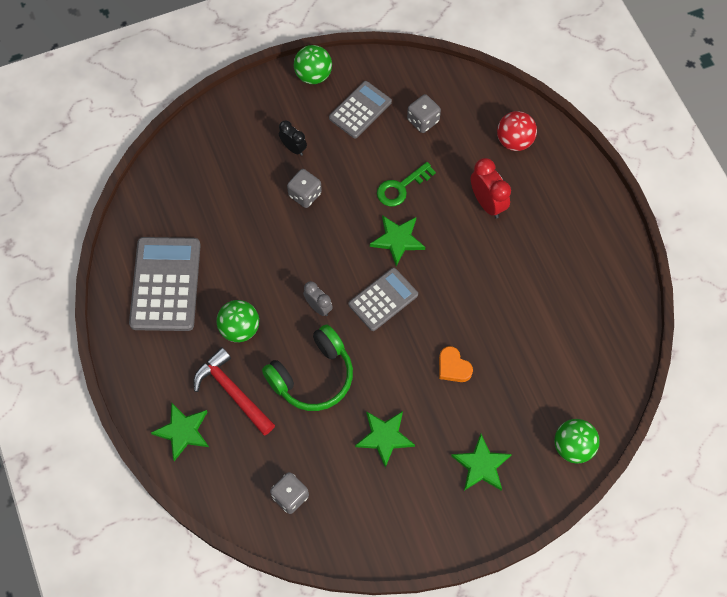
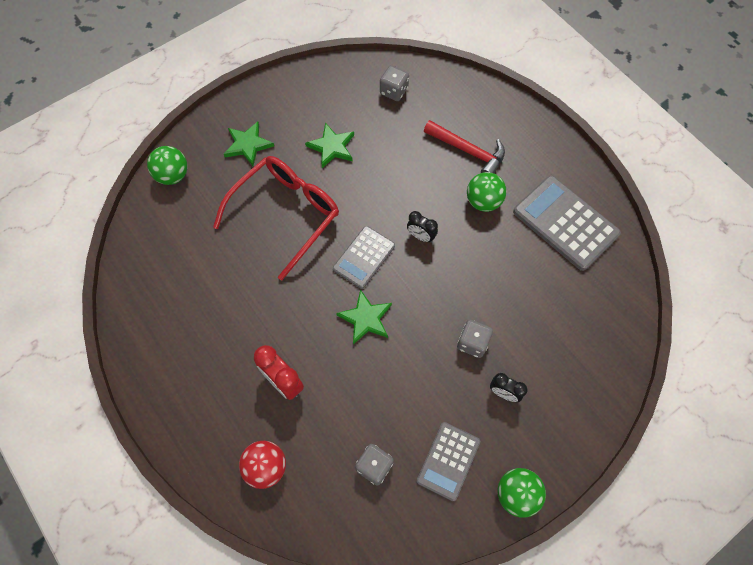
camera: 165 degrees right, 0 degrees up
(165, 284) = (565, 223): grey calculator -> grey calculator turned 150 degrees clockwise
(183, 431) = (495, 114): green star -> none
(312, 376) = (406, 178): green headphones -> none
(318, 307) = (421, 236): grey clock -> black clock
(401, 187) = (377, 376): green key -> none
(453, 367) = (286, 214): orange heart -> red glasses

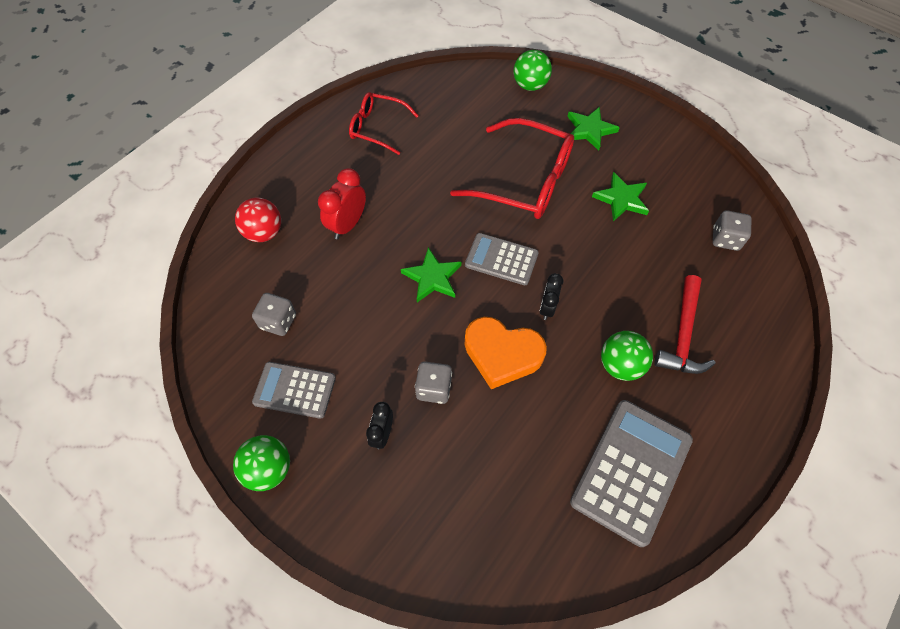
camera: 75 degrees right, 5 degrees down
(169, 329) = (377, 127): none -> red glasses
(454, 282) = (502, 354): none -> orange heart

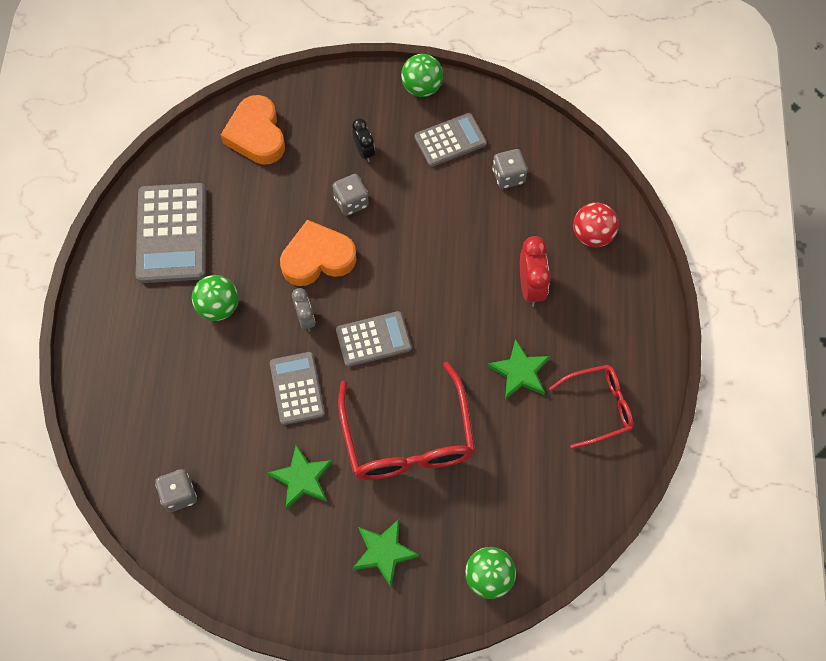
camera: 145 degrees right, 5 degrees up
(432, 277) = (419, 285): green star -> green star (520, 372)
(477, 532) = (256, 135): none -> orange heart
(525, 181) = (408, 439): red glasses -> red glasses turned 90 degrees counterclockwise
(547, 308) = (305, 319): black clock -> grey clock
(588, 259) = (297, 388): none -> grey calculator
(683, 334) = (179, 366): red hammer -> none

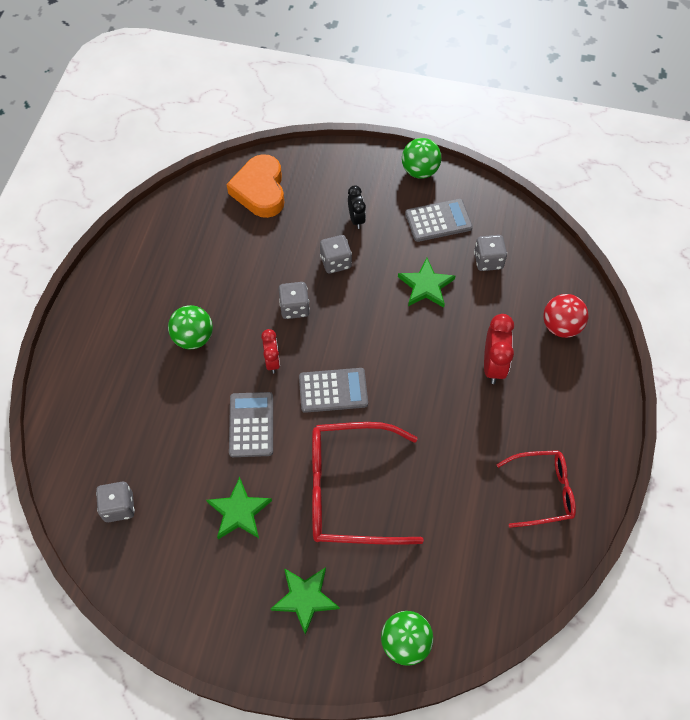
camera: 10 degrees right, 5 degrees down
(172, 233) = (165, 265): grey calculator -> none
(305, 319) = (272, 361): grey clock -> red clock
(317, 258) = (294, 308): orange heart -> grey dice
(408, 439) = (349, 490): red glasses -> red glasses turned 90 degrees clockwise
(520, 372) = (470, 444): green star -> green star (426, 286)

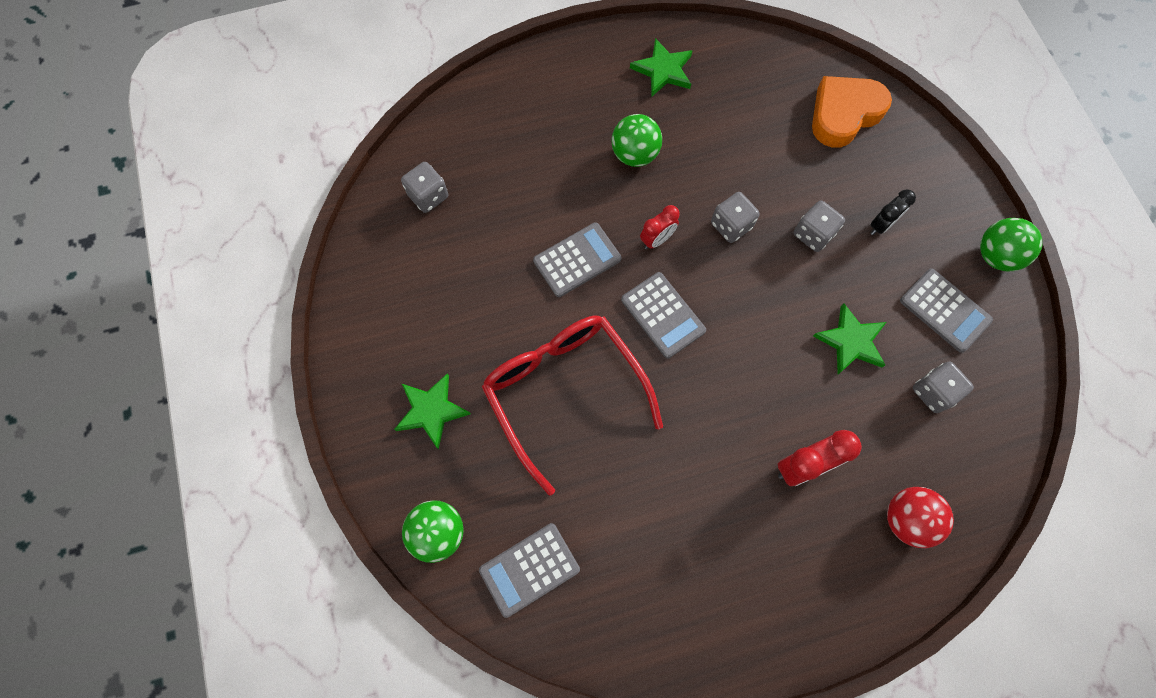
camera: 60 degrees right, 10 degrees up
(239, 511) = (483, 301): green star -> green star (663, 70)
(469, 587) = (529, 569): none -> grey calculator
(543, 491) = (684, 598): red glasses -> none

